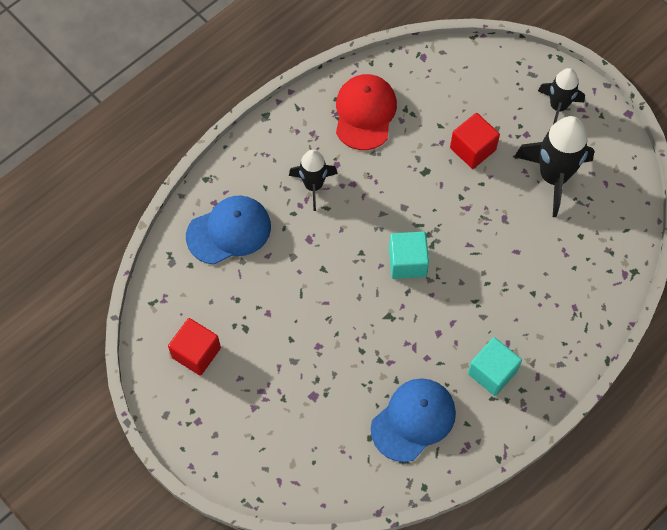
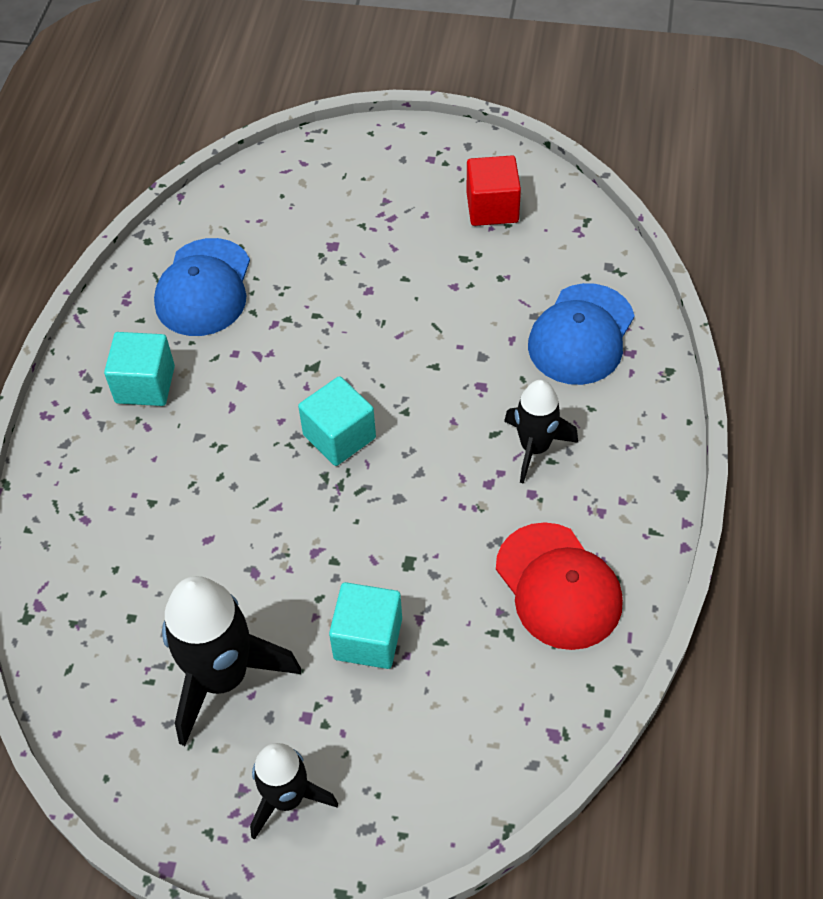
camera: 145 degrees right, 10 degrees down
(472, 149) = (368, 638): red cube -> turquoise cube

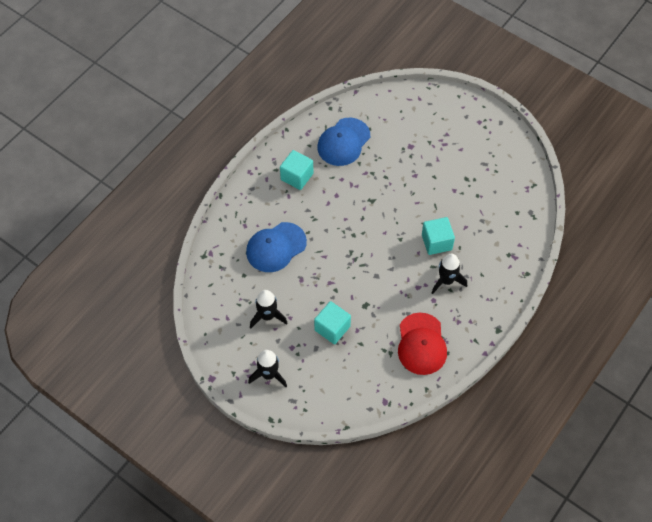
camera: 25 degrees right, 5 degrees up
(222, 677) = (267, 316): black rocket -> black rocket, size x0.62
(339, 436) = (366, 237): turquoise cube -> turquoise cube (436, 242)
(492, 207) = (493, 159): red cube -> none
(581, 335) = (498, 239): blue cap -> blue cap (276, 247)

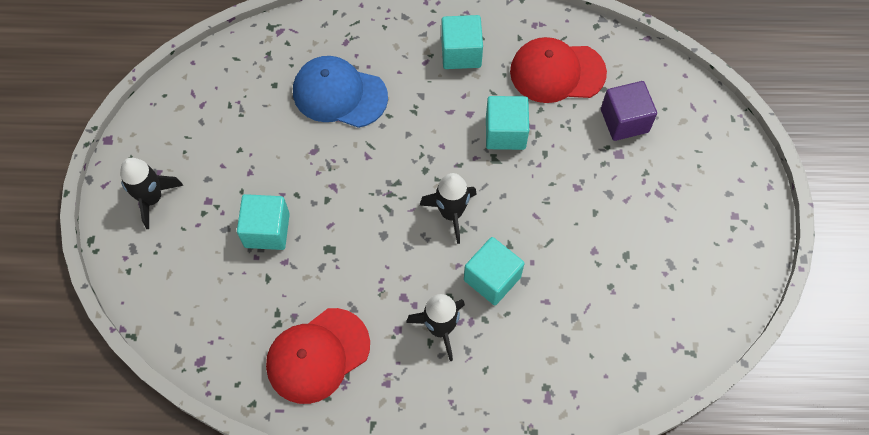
camera: 55 degrees right, 5 degrees up
(267, 316) = (234, 146): black rocket -> black rocket (451, 213)
(343, 142) = (557, 72): blue cap -> red cap
(360, 186) = (505, 132): none -> turquoise cube
(394, 132) = (624, 121): none -> purple cube

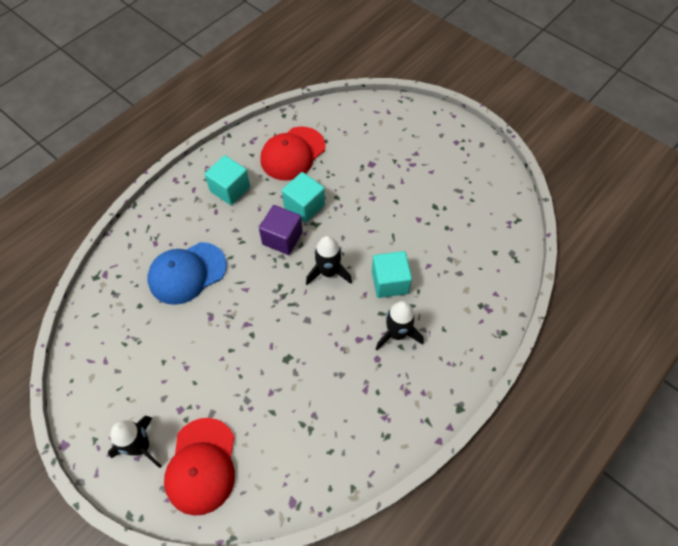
camera: 50 degrees left, 5 degrees down
(267, 230) = (238, 387): turquoise cube -> none
(317, 355) = (354, 420): red cap -> red cap (201, 466)
(624, 121) = (354, 146): purple cube -> purple cube (282, 238)

